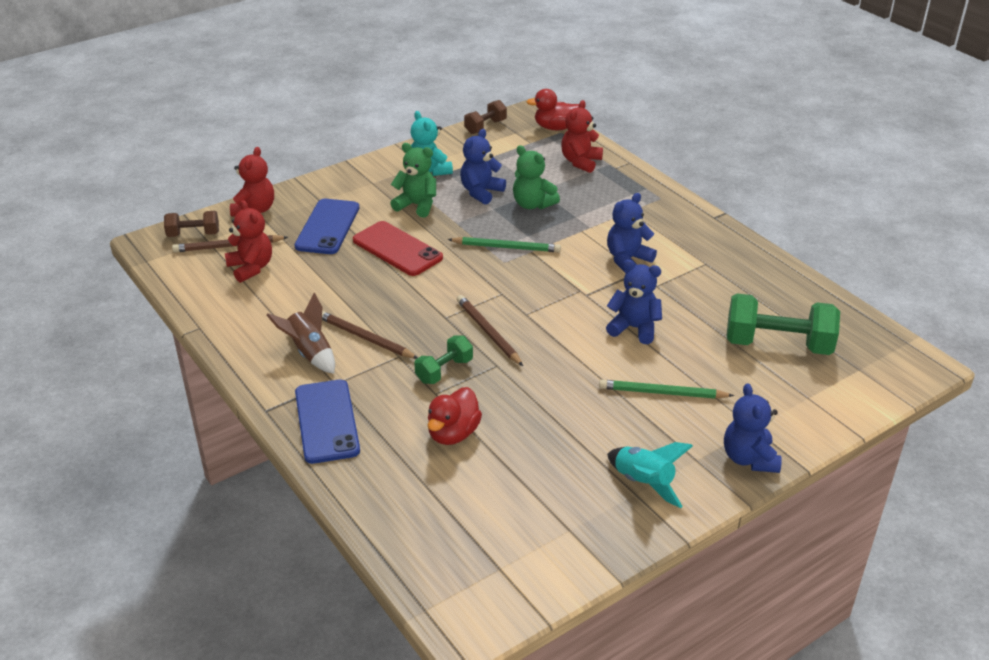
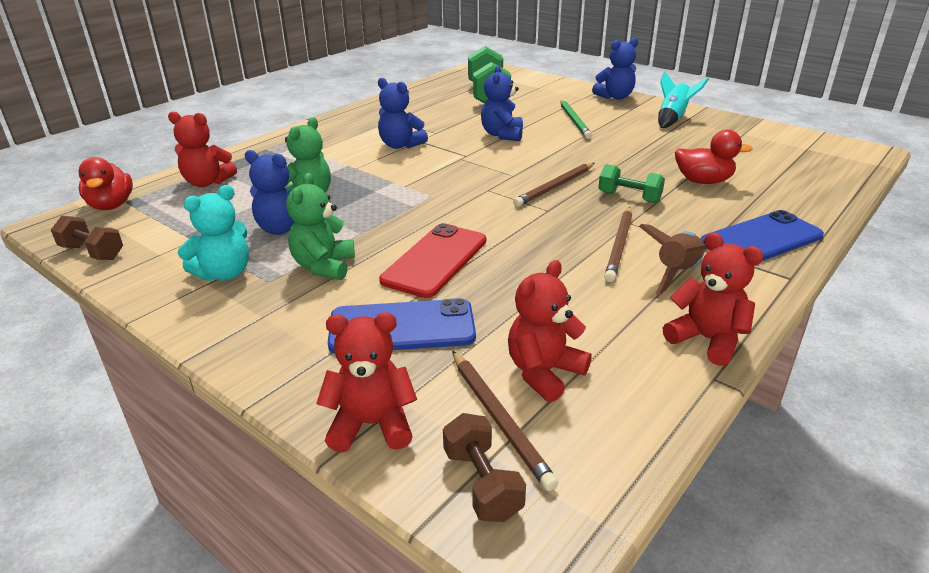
camera: 105 degrees left, 5 degrees down
(232, 338) = (707, 339): none -> red teddy bear
(506, 247) = (402, 198): green pencil -> none

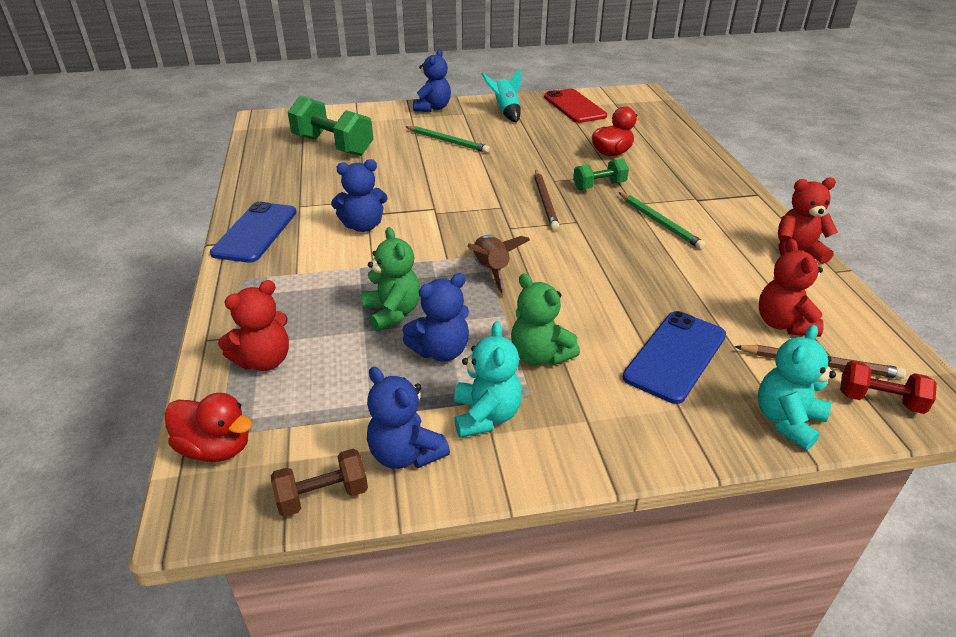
camera: 50 degrees left, 5 degrees up
(371, 424) = (787, 421): red teddy bear -> turquoise teddy bear
(435, 260) = (594, 300): red phone -> red phone (574, 106)
(482, 483) = (879, 400): brown dumbbell -> red dumbbell
(502, 135) = (422, 177): blue teddy bear -> blue teddy bear (405, 454)
(619, 245) = (660, 222): brown pencil -> green pencil
(676, 274) = (716, 223): brown rocket -> brown rocket (491, 271)
(761, 239) = (706, 177): blue phone -> blue phone (255, 232)

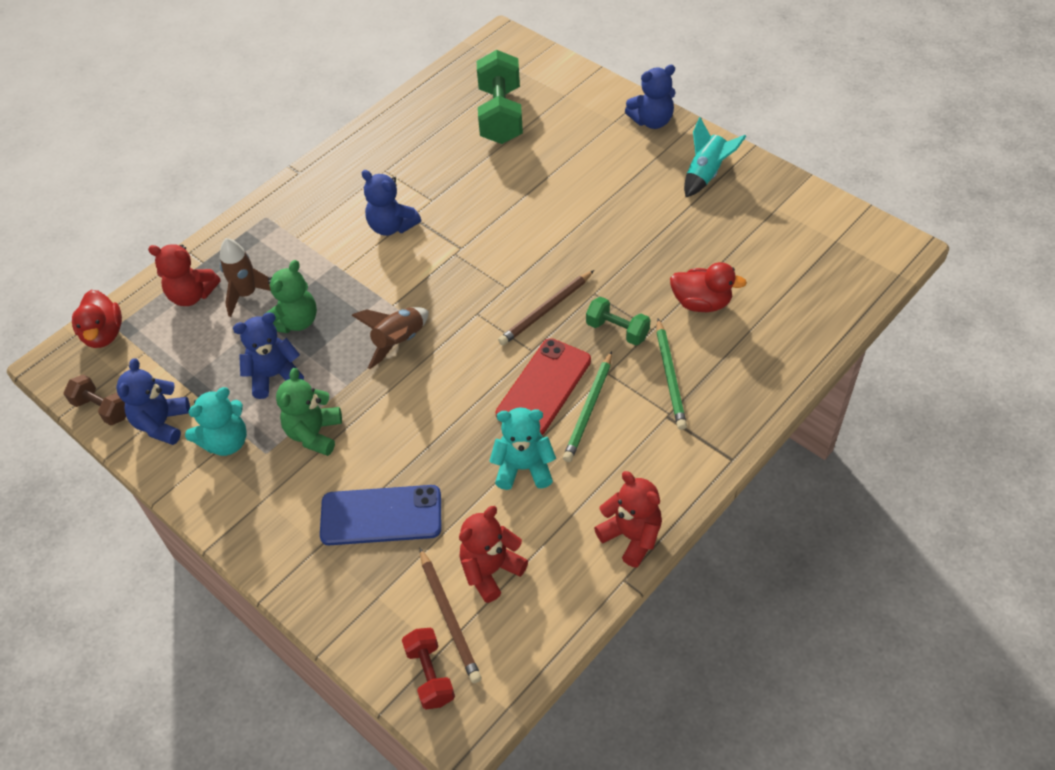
camera: 55 degrees right, 15 degrees up
(255, 232) = (326, 177): blue phone -> none
(318, 326) = (247, 294): none -> brown rocket
(441, 351) = (274, 376): blue teddy bear -> blue teddy bear turned 135 degrees clockwise
(447, 141) = (592, 177): green pencil -> green pencil (670, 376)
(574, 106) = (785, 215): red phone -> red phone (544, 387)
(787, 421) = (354, 620): turquoise teddy bear -> turquoise teddy bear (523, 468)

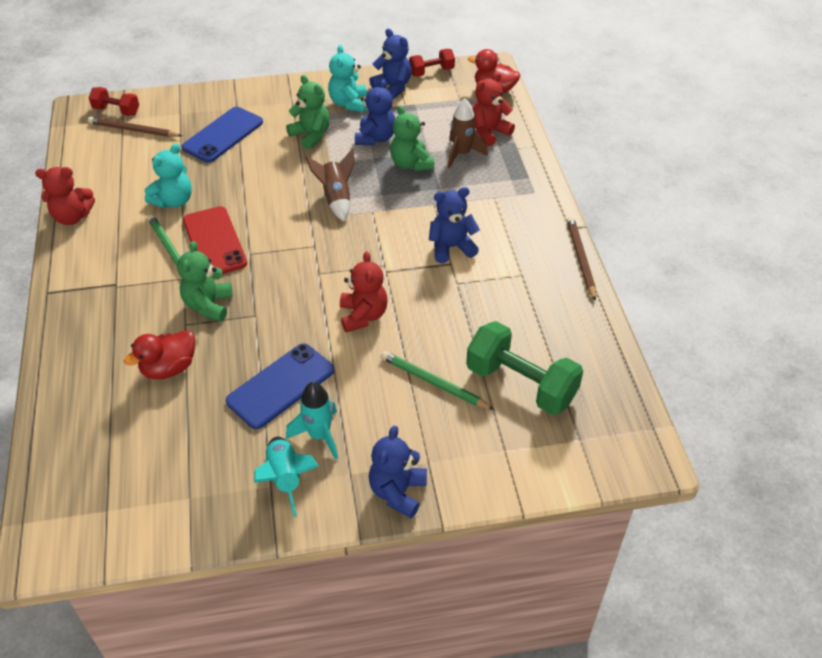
camera: 125 degrees right, 5 degrees down
(102, 409) = (431, 72): brown dumbbell -> red dumbbell
(491, 570) = (135, 156): red teddy bear -> red teddy bear (363, 316)
(546, 310) = (272, 280): brown pencil -> brown pencil (580, 259)
(617, 330) = (208, 305): green dumbbell -> green teddy bear
(641, 228) = (281, 386): none -> blue phone
(656, 181) = (319, 435): none -> turquoise rocket
(670, 376) = (139, 306): green pencil -> green pencil (434, 383)

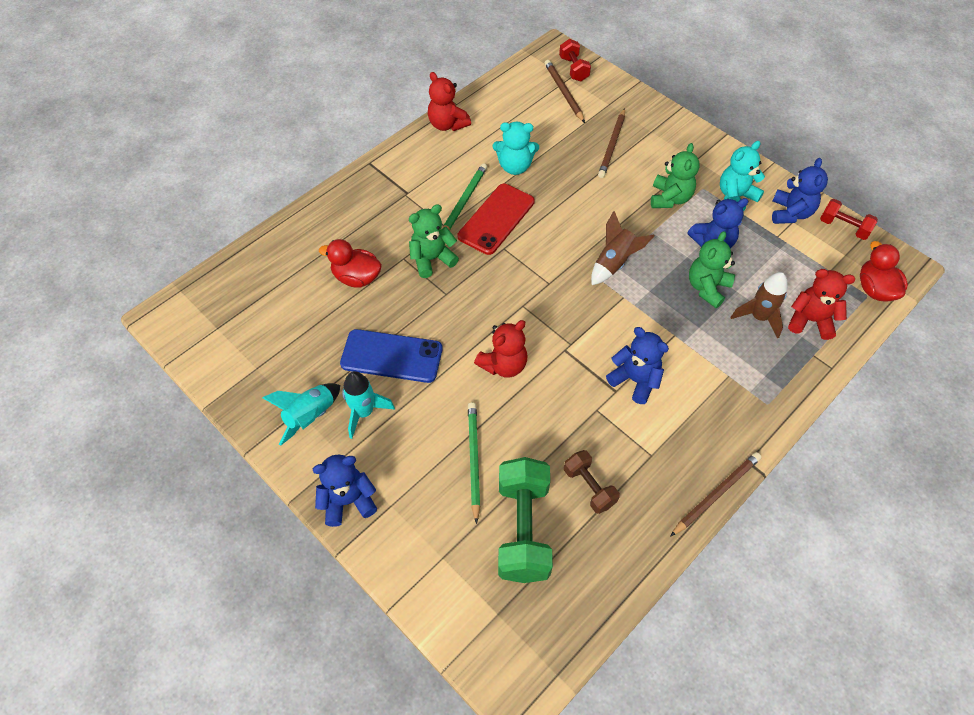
camera: 55 degrees right, 10 degrees up
(223, 135) = (612, 145): blue phone -> brown pencil
(518, 325) = (589, 487): none -> brown dumbbell

